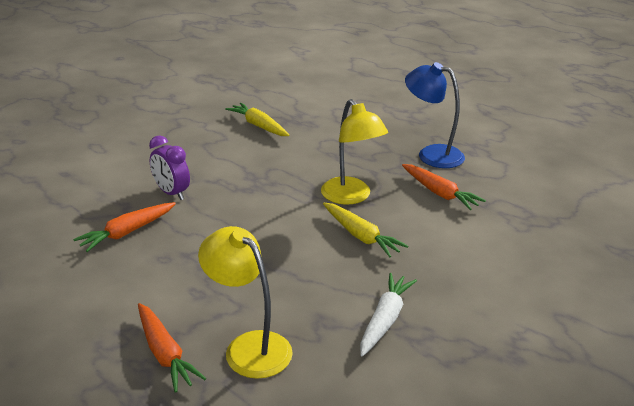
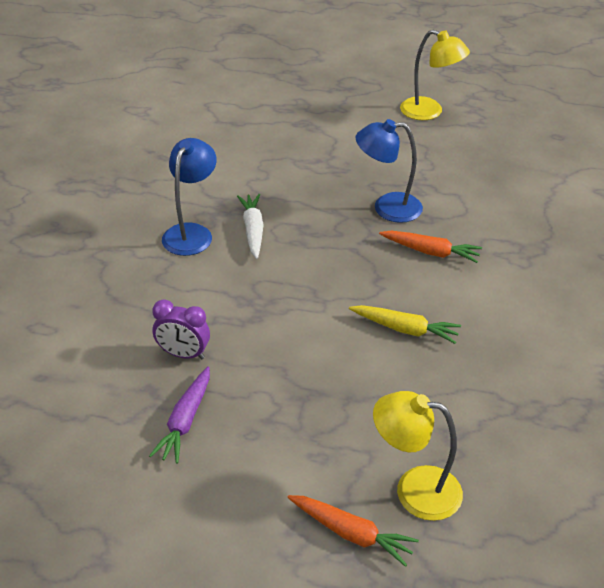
camera: 30 degrees left, 10 degrees up
(127, 232) = (185, 421): orange carrot -> purple carrot
(258, 126) = (191, 233): yellow carrot -> blue lamp
(351, 197) = (358, 288): yellow lamp -> yellow lamp (429, 112)
(385, 319) = (497, 408): white carrot -> white carrot (253, 230)

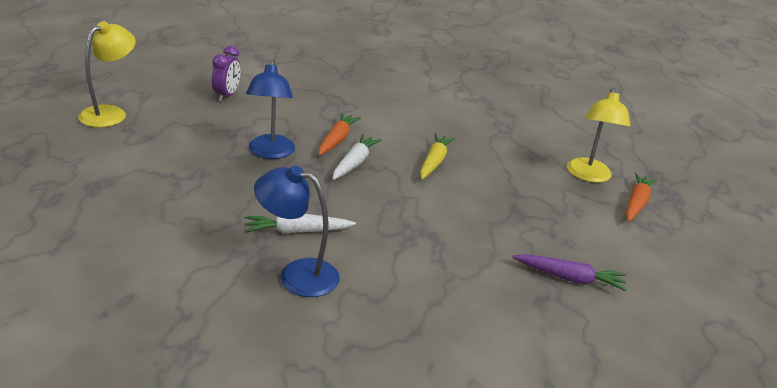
camera: 95 degrees left, 10 degrees down
(183, 354) = (489, 280): purple clock -> purple clock (227, 95)
(384, 265) = (354, 163): none -> white carrot

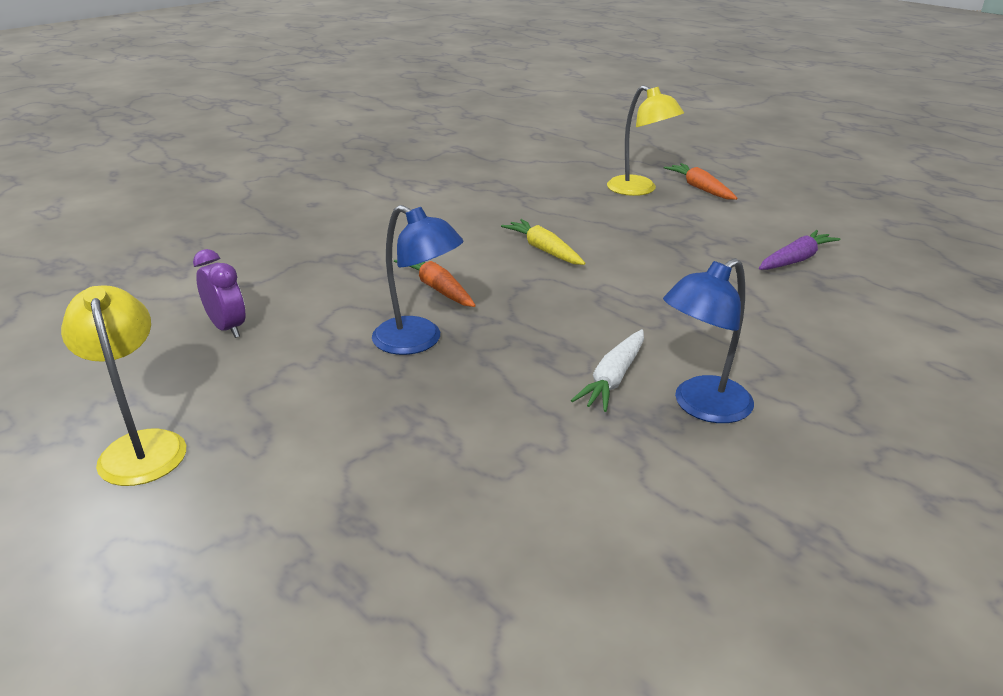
camera: 50 degrees left, 0 degrees up
(354, 163) = (499, 294): white carrot -> none

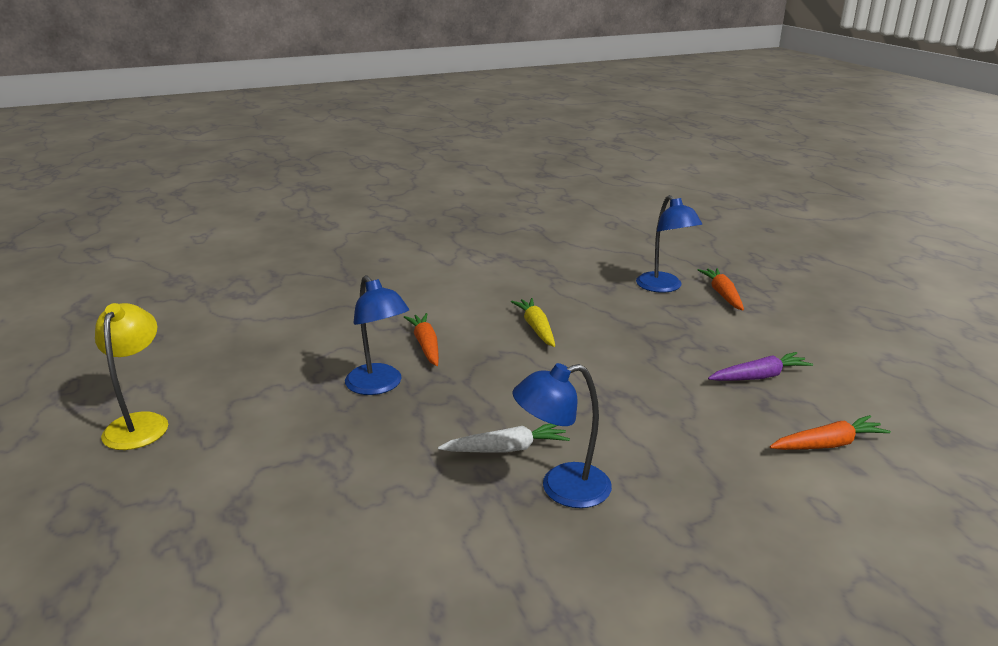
camera: 20 degrees right, 5 degrees down
(227, 328) = (254, 348): purple clock -> none
(613, 379) = (507, 449): white carrot -> white carrot turned 150 degrees counterclockwise
(639, 190) = (664, 287): yellow lamp -> blue lamp
(904, 310) = (828, 444): none -> orange carrot

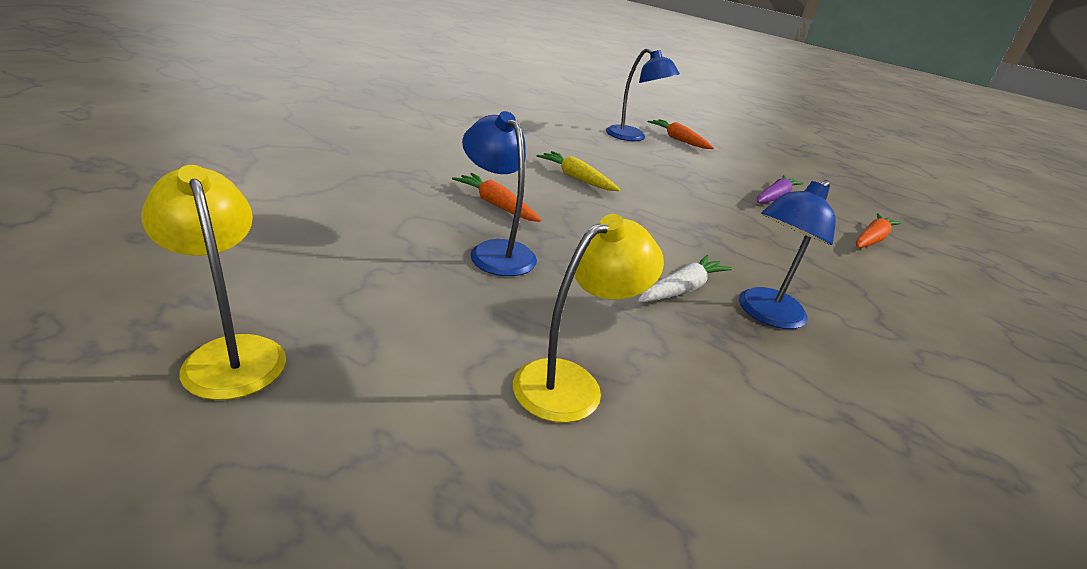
camera: 35 degrees left, 5 degrees up
(321, 495) = (571, 382): none -> yellow lamp
(379, 386) = (496, 251): blue lamp -> blue lamp turned 150 degrees counterclockwise

